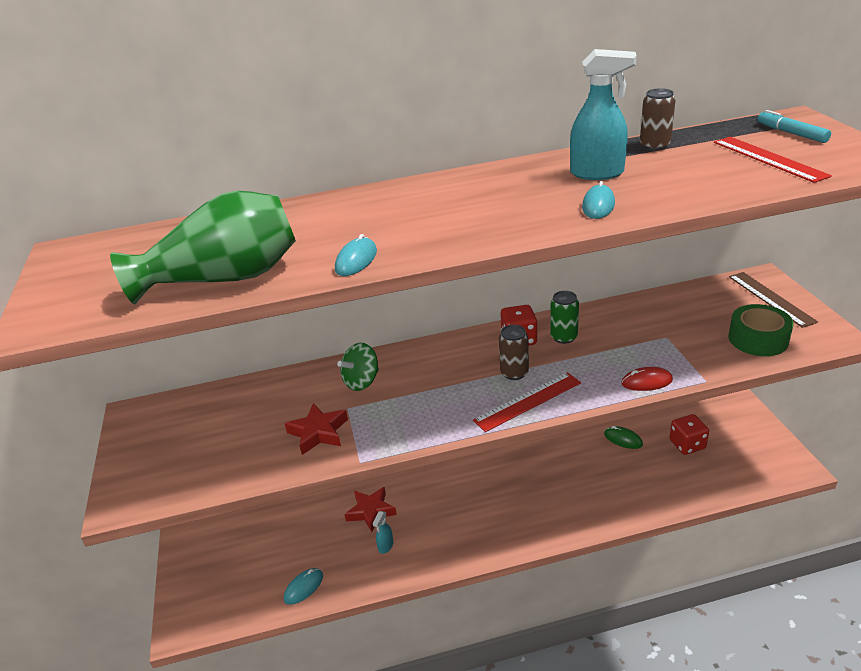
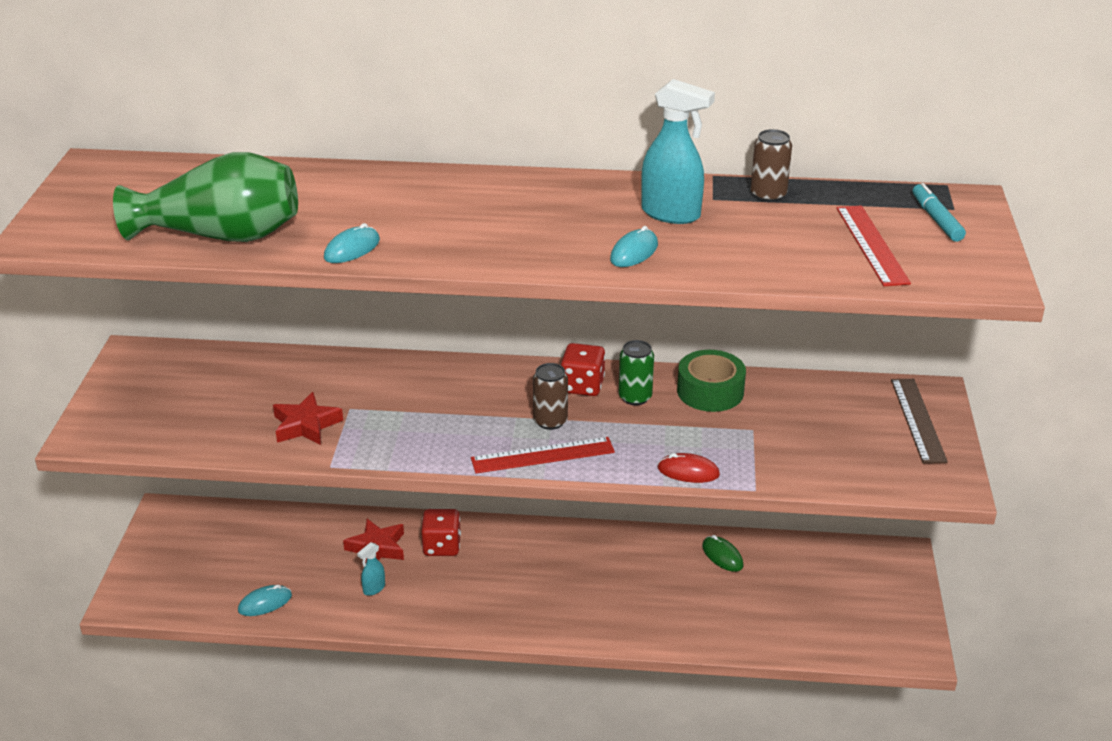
camera: 15 degrees right, 0 degrees up
(362, 381) = (381, 385): green spinning top -> none
(687, 444) = (798, 585): red dice -> red dice (442, 546)
(758, 339) = (857, 461): green tape -> green tape (710, 391)

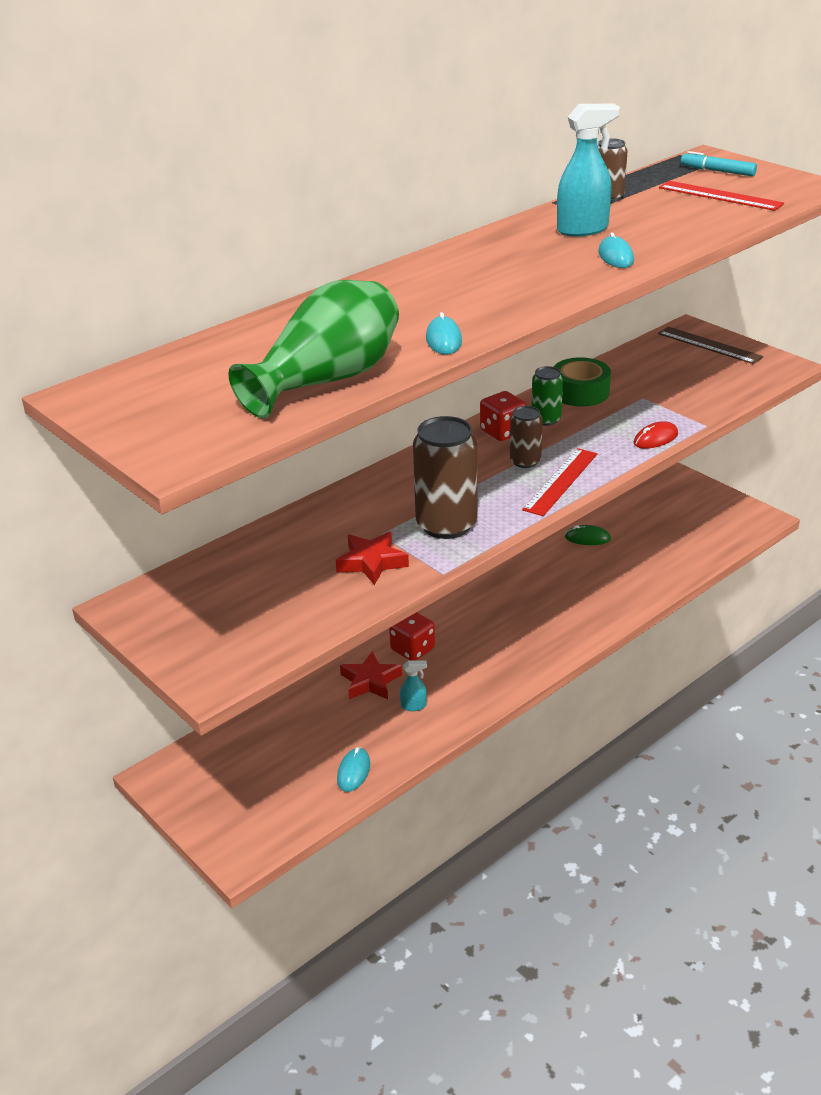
camera: 45 degrees left, 0 degrees up
(374, 588) = (414, 706): turquoise spray bottle -> turquoise spray bottle turned 90 degrees counterclockwise
(401, 432) = (446, 525): none -> brown can

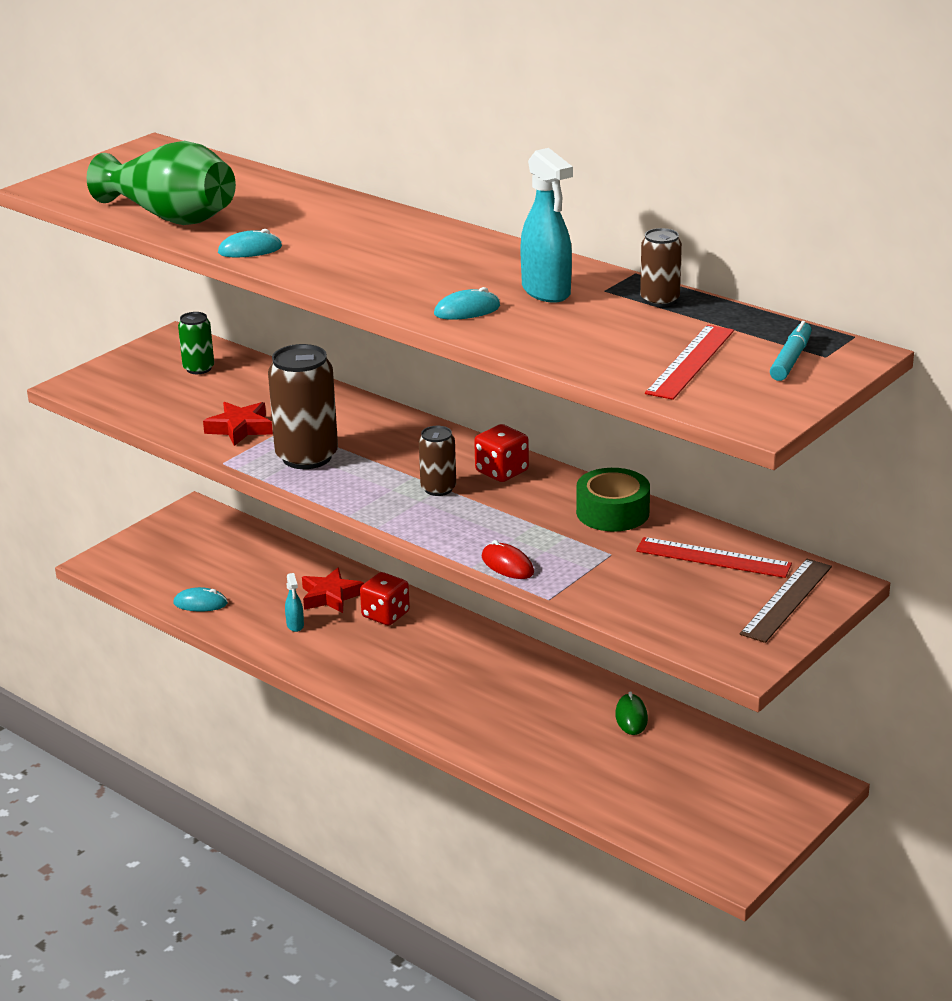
camera: 80 degrees right, 5 degrees down
(546, 420) = (537, 495): green can -> green can (198, 368)
(560, 481) = (399, 511): red ruler -> red ruler (713, 558)

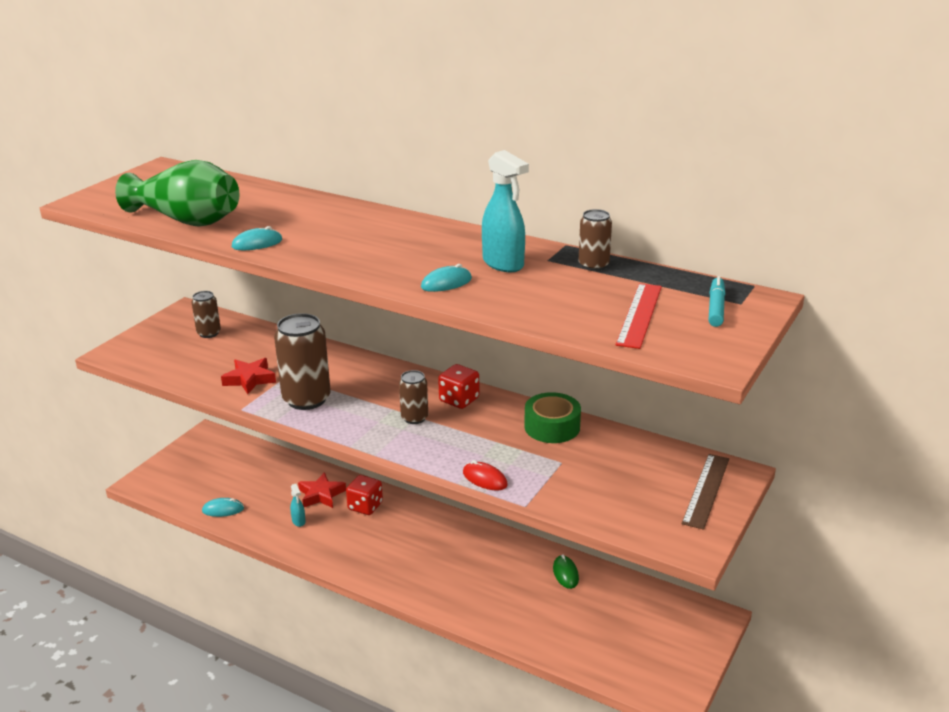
camera: 10 degrees left, 0 degrees up
(198, 368) = (209, 333): green can -> brown can
(713, 558) = (639, 459): red ruler -> none

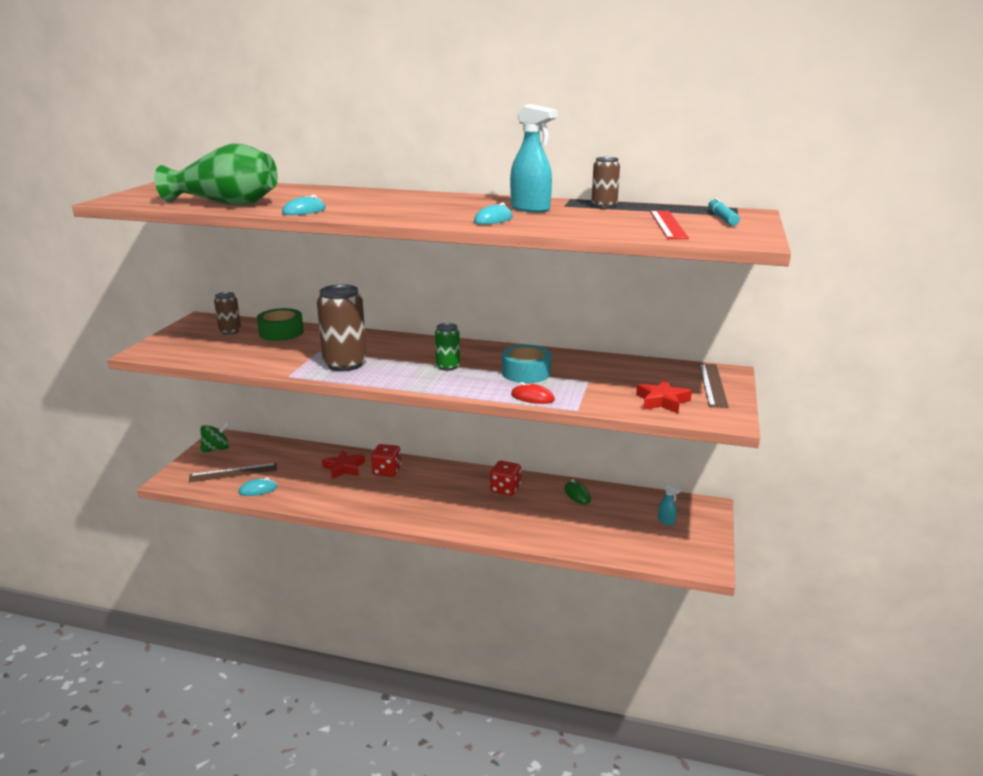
camera: 15 degrees left, 5 degrees down
(198, 449) = (216, 449): none -> green spinning top
(205, 483) = (233, 472): none -> brown ruler
(250, 379) = (285, 357): red star -> red star (662, 401)
(298, 521) = (332, 489): turquoise spray bottle -> turquoise spray bottle (666, 521)
(414, 418) = (448, 366): brown can -> green can
(459, 400) = (478, 352): red dice -> red dice (505, 489)
(496, 439) = (526, 373): none -> turquoise tape
(552, 427) = (566, 360): green tape -> green tape (281, 332)

